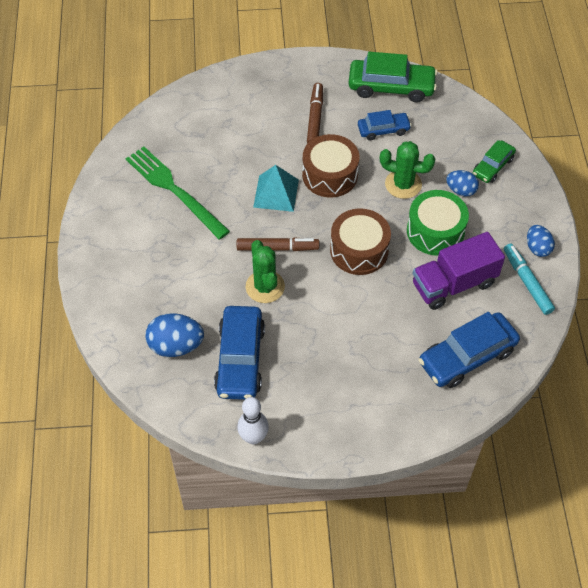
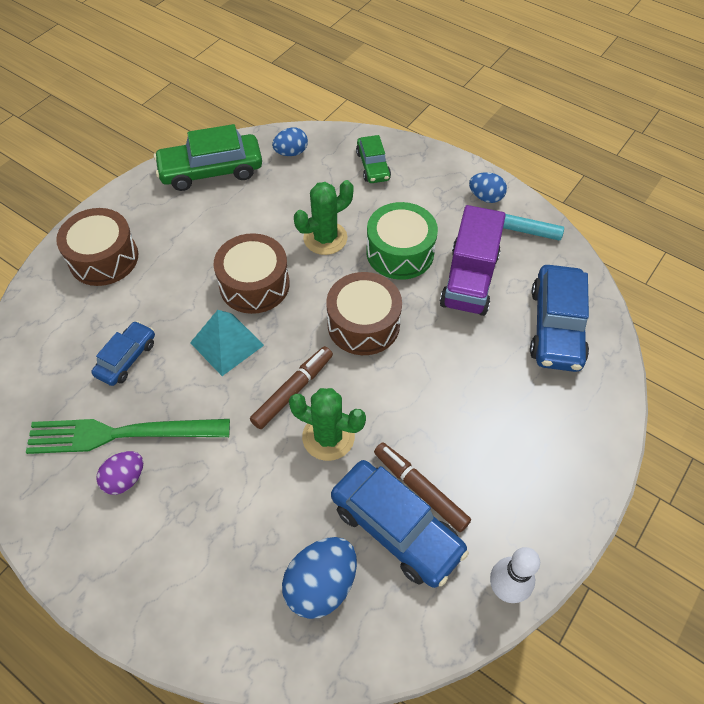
camera: 50 degrees left, 0 degrees up
(152, 213) = (125, 479): none -> purple egg
(271, 90) = (104, 258): none -> brown drum
(315, 118) = (177, 248): brown marker -> brown marker (420, 489)
(383, 130) = (250, 209): blue car -> blue car (127, 358)
(391, 87) = (211, 170): green car -> green car turned 150 degrees counterclockwise
(461, 190) = (375, 204): blue egg -> blue egg (291, 152)

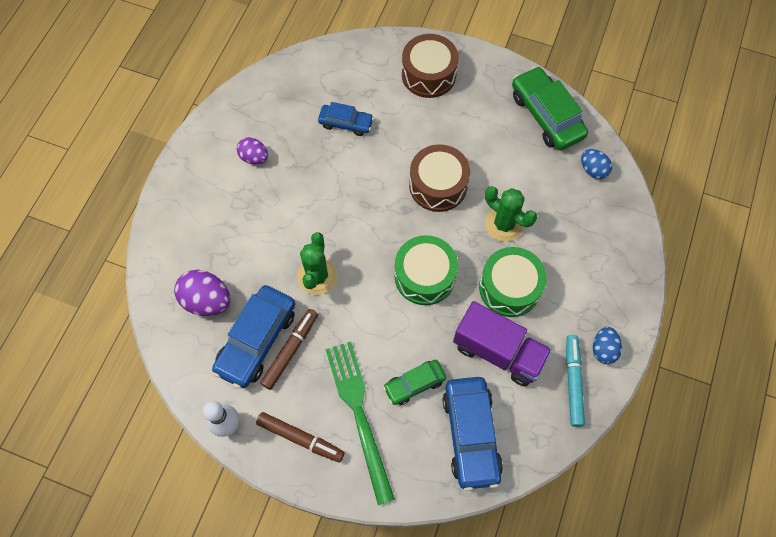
camera: 75 degrees right, 10 degrees up
(121, 434) = (286, 143): green fork -> green fork (359, 414)
(227, 343) = (377, 184): turquoise pyramid -> none
(293, 391) = (349, 241): brown marker -> brown marker (300, 438)
(321, 585) = (207, 301): blue egg -> purple egg
(363, 324) = (424, 276): brown drum -> green drum
(373, 166) = (604, 241): green car -> green car (414, 384)
(469, 280) = (498, 351): purple truck -> purple truck turned 150 degrees counterclockwise
(556, 326) = (470, 434): blue car -> blue car turned 90 degrees counterclockwise

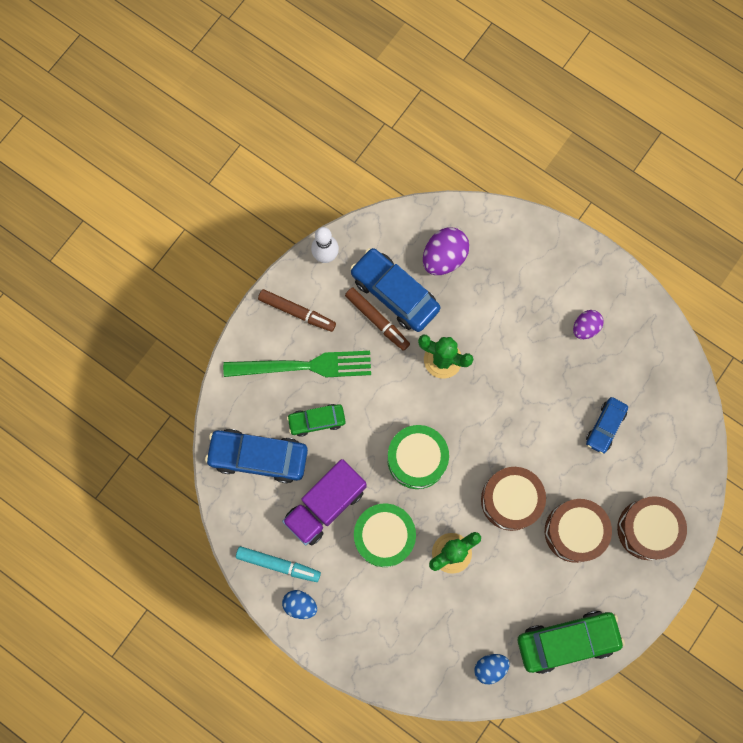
camera: 105 degrees right, 10 degrees up
(300, 438) = (297, 312): brown marker -> brown marker turned 105 degrees counterclockwise
(414, 384) = (316, 421): green car -> green car turned 90 degrees counterclockwise
(449, 129) = (574, 531): none -> brown drum

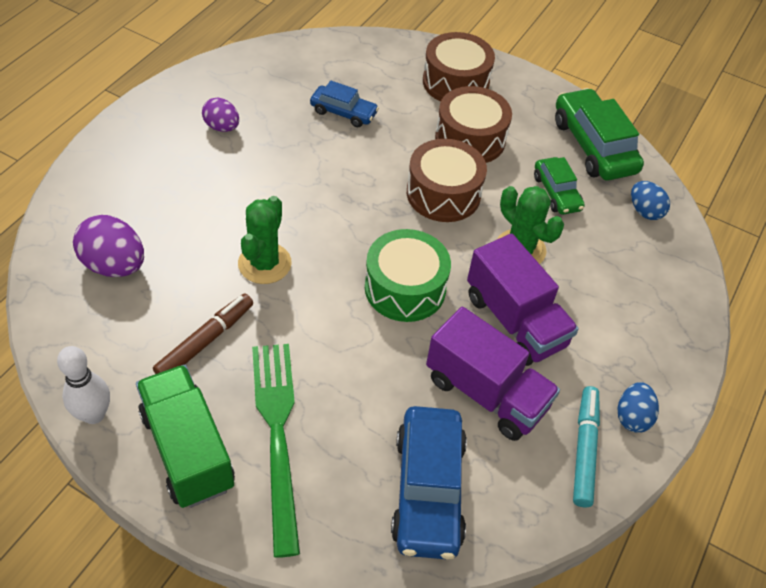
camera: 100 degrees left, 25 degrees down
(297, 312) = (188, 450): brown marker -> green truck
(316, 421) = (363, 411): green car -> green car (556, 192)
(384, 536) = (515, 321): green drum -> purple truck
(395, 293) = (164, 321): blue car -> none

